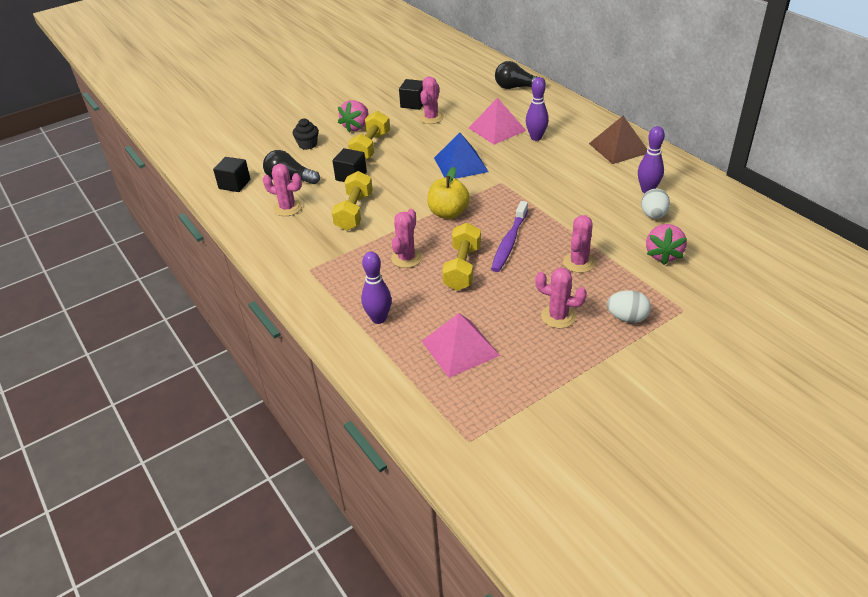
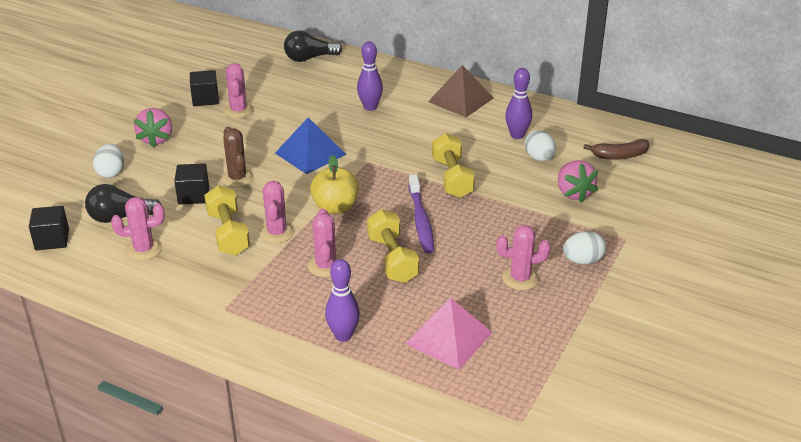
camera: 30 degrees left, 5 degrees down
(307, 145) = (111, 172): black cupcake -> white egg
(370, 147) = (192, 158): yellow dumbbell -> yellow dumbbell (452, 178)
(392, 171) = (237, 178): none -> brown cactus
(497, 129) = (322, 107): pink pyramid -> none
(579, 262) = (502, 222): pink cactus -> pink cactus (277, 233)
(733, 232) = (619, 156): none -> brown banana

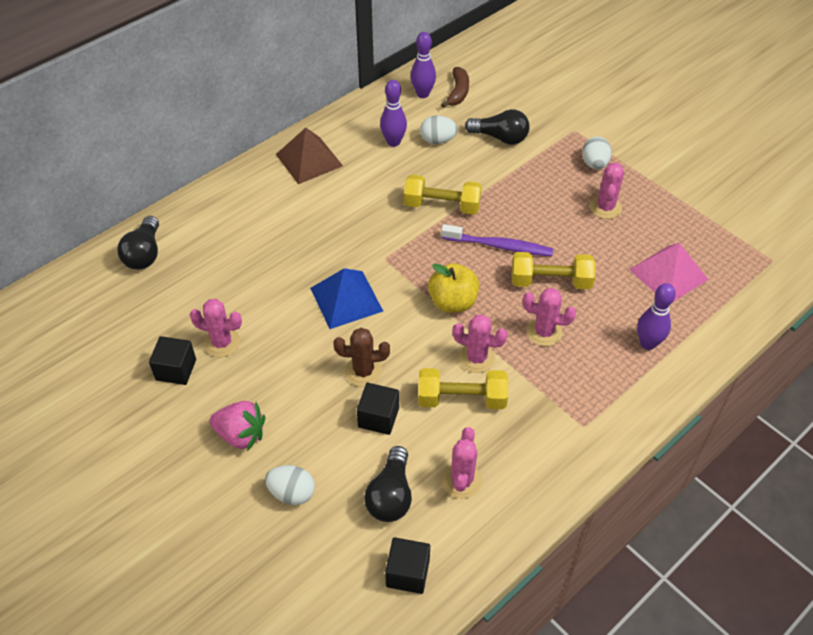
camera: 70 degrees left, 15 degrees up
(370, 107) = (283, 230): purple bowling pin -> purple bowling pin (423, 94)
(573, 193) = (500, 137): pink strawberry -> black light bulb

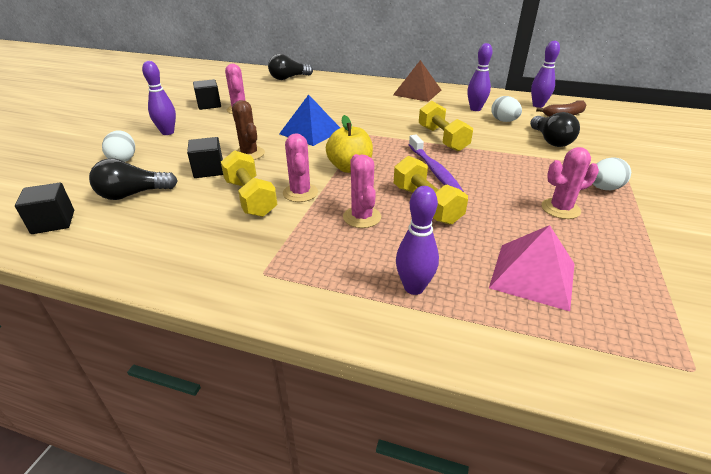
camera: 60 degrees right, 15 degrees down
(241, 435) = (167, 132): pink strawberry -> purple bowling pin
(462, 481) = (160, 221): pink cactus -> none

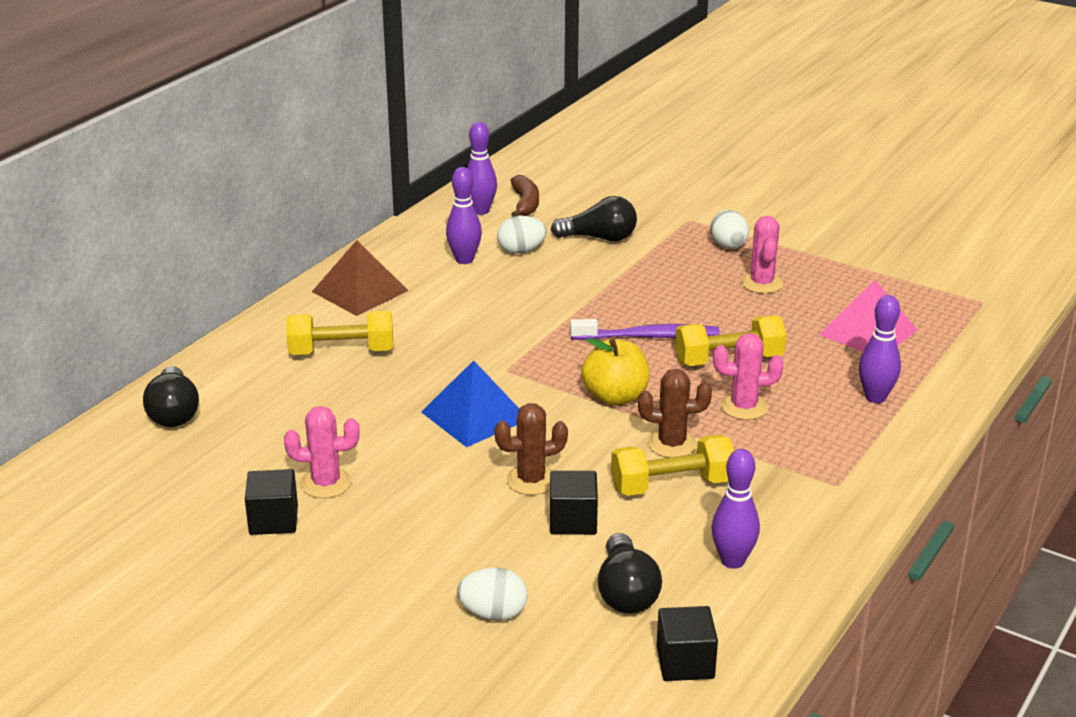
camera: 75 degrees left, 5 degrees down
(167, 132) = (395, 569): purple bowling pin -> purple bowling pin (732, 561)
(300, 193) = (672, 444): pink cactus -> brown cactus
(442, 138) = (556, 310): yellow dumbbell -> yellow dumbbell (341, 351)

